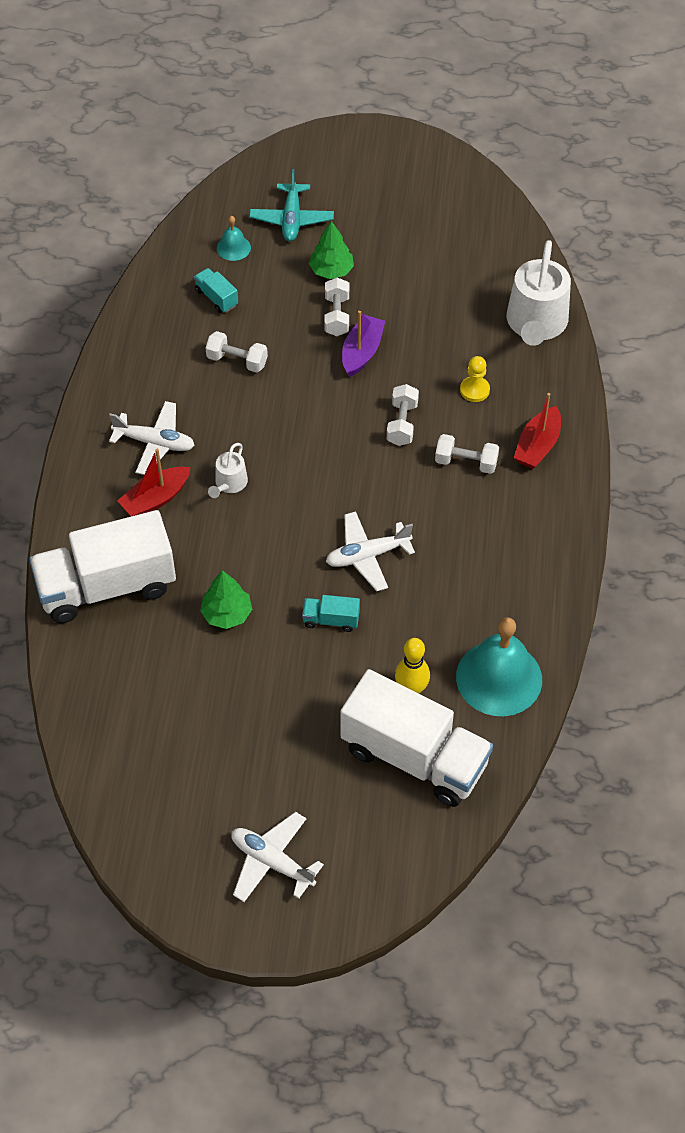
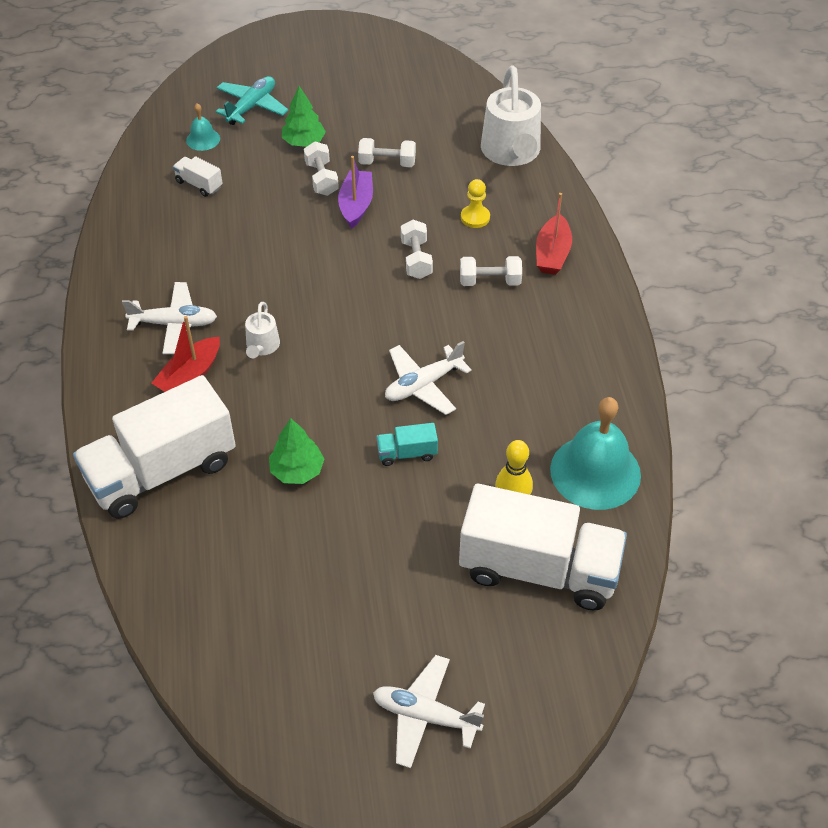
camera: 15 degrees left, 5 degrees down
(216, 298) = (199, 184): turquoise truck -> white truck
(237, 361) = (236, 235): white dumbbell -> white dumbbell (387, 163)
(291, 219) = (252, 106): turquoise plane -> turquoise plane turned 135 degrees counterclockwise

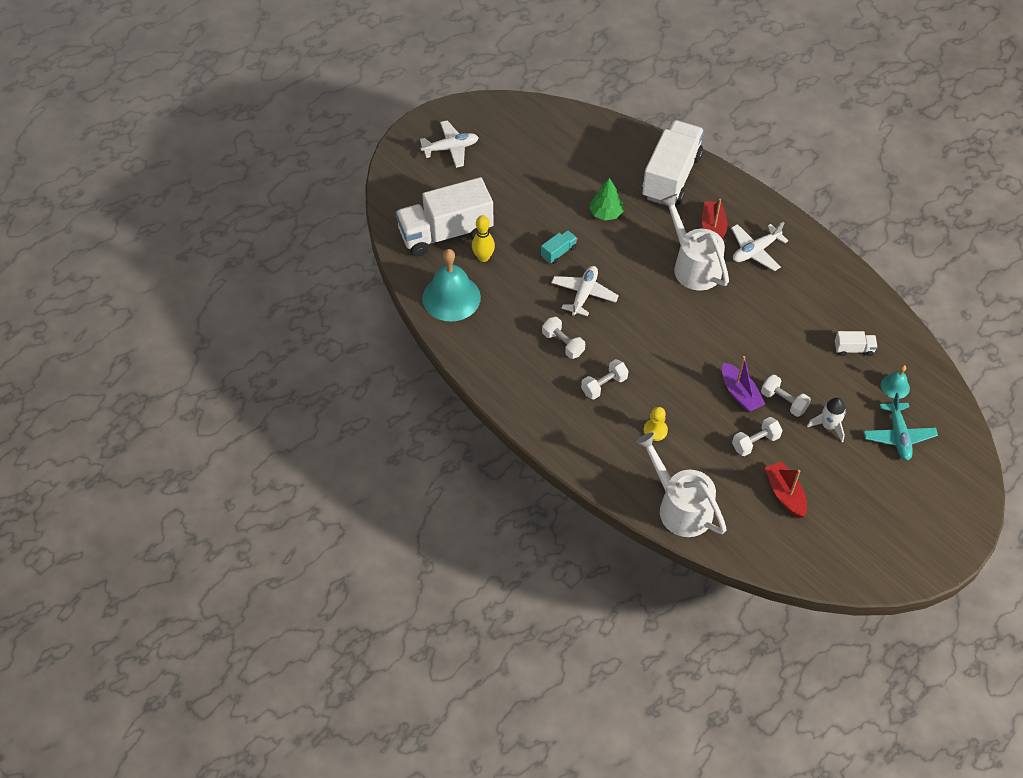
camera: 145 degrees right, 5 degrees up
(262, 346) = (693, 266): white watering can -> white watering can, size x2.04
(304, 142) = (828, 426): green tree -> white rocket
(416, 259) = (663, 374): white dumbbell -> white dumbbell (563, 344)
(552, 254) = (581, 430): red boat -> red boat (785, 494)

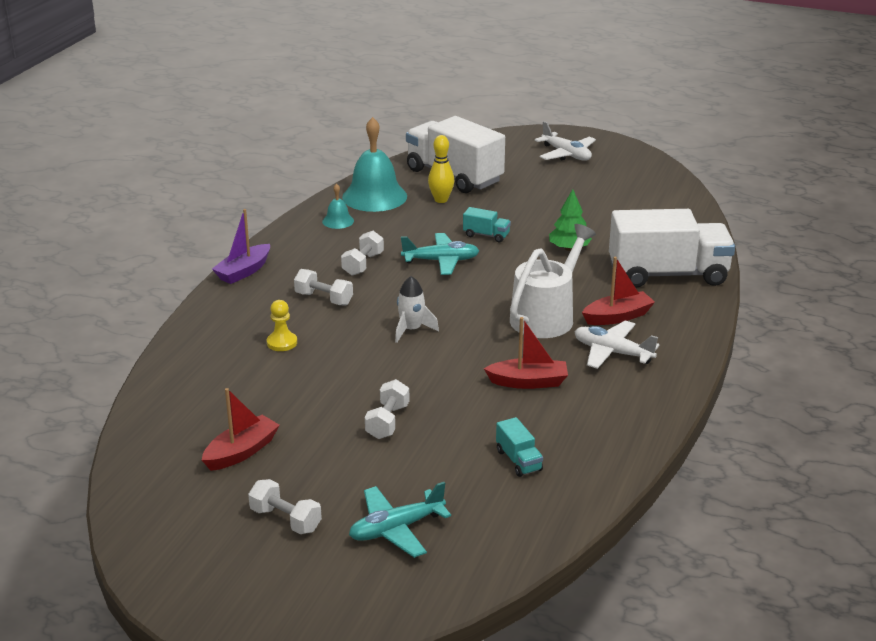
camera: 65 degrees right, 25 degrees down
(584, 294) = (441, 261): white plane -> turquoise plane
(680, 507) = (181, 381): white watering can -> none
(740, 394) = (376, 387): purple boat -> purple boat (244, 271)
(755, 442) = (309, 413): white dumbbell -> white dumbbell (285, 520)
(770, 309) = (528, 382): none -> red boat
(828, 426) = (372, 465): white rocket -> white rocket (411, 330)
(853, 349) = (518, 460): white truck -> turquoise truck
(895, 386) = (482, 509): turquoise bell -> turquoise bell (338, 221)

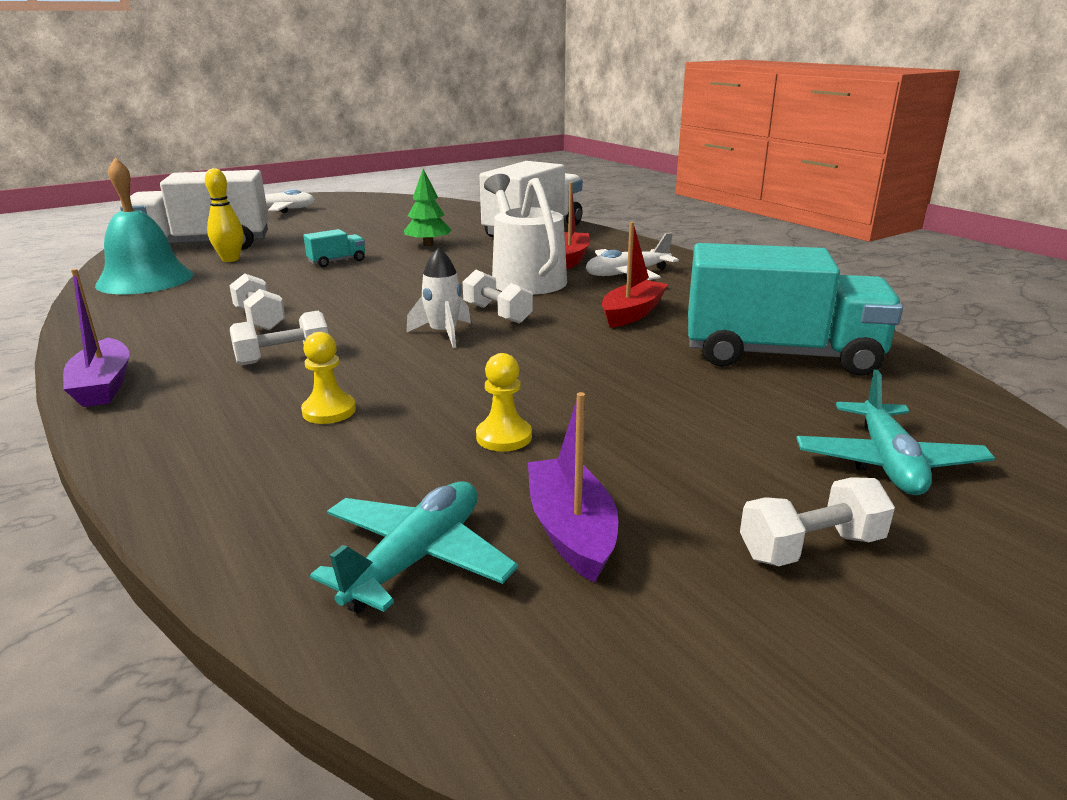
camera: 55 degrees left, 5 degrees down
(241, 452) = (571, 531): red boat -> purple boat
(306, 402) = (504, 437): none -> yellow pawn
(338, 221) = (142, 306): turquoise bell -> none
(387, 422) = (621, 398): white dumbbell -> white dumbbell (497, 314)
(441, 261) = (339, 287): turquoise plane -> turquoise plane (417, 558)
(518, 460) = (780, 355): turquoise truck -> turquoise truck, size x2.45

